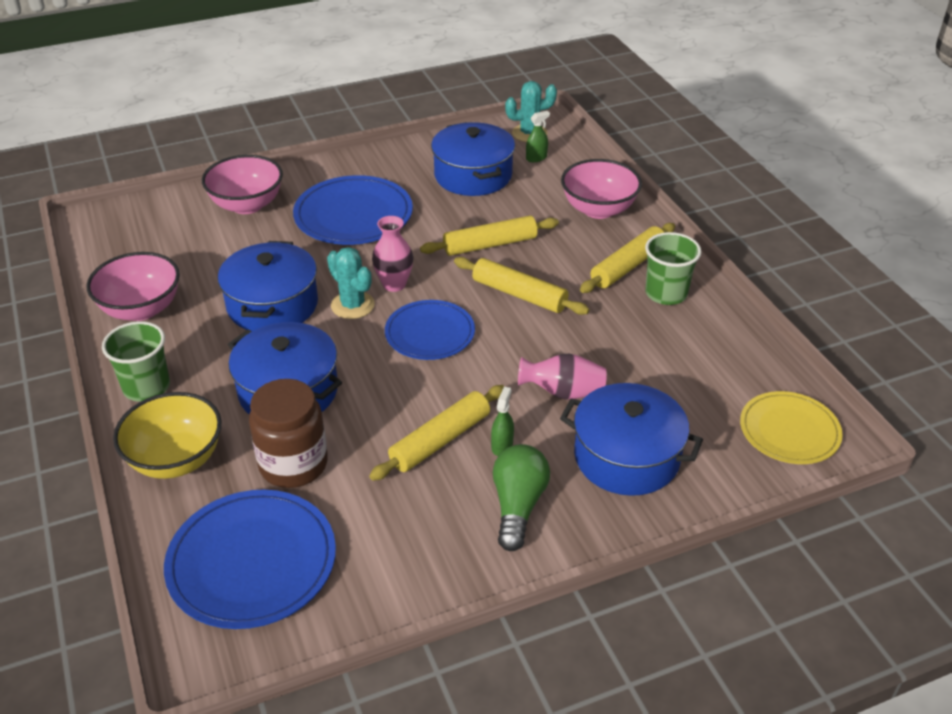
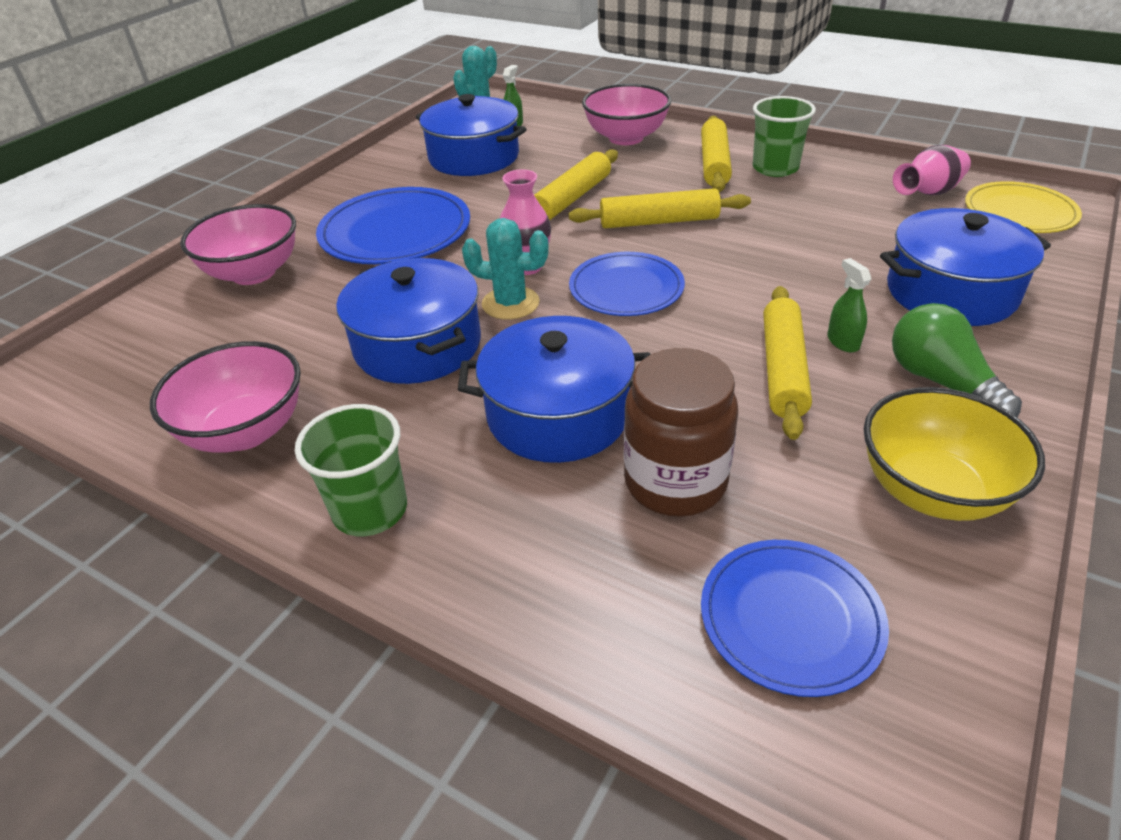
camera: 35 degrees left, 0 degrees up
(176, 459) = (526, 567): yellow bowl -> yellow bowl (932, 490)
(252, 562) = (791, 618): blue plate -> blue plate, size x0.66
(563, 392) = (819, 273): pink vase -> pink vase (928, 193)

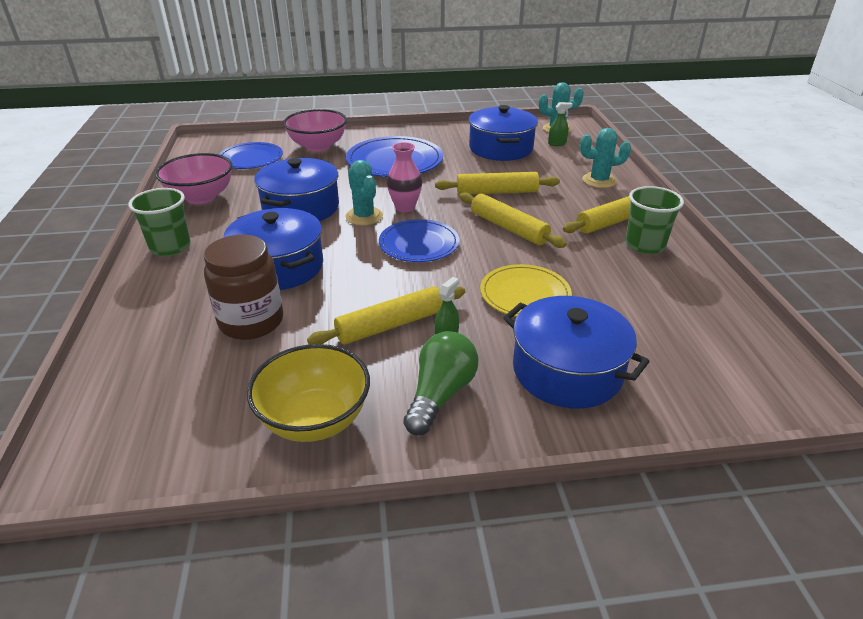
camera: 50 degrees right, 5 degrees down
(626, 138) = (599, 181): pink bowl -> turquoise cactus
(791, 618) = (167, 394): blue plate -> blue plate (251, 158)
(928, 193) = (711, 321): pink vase -> none
(1019, 212) = (751, 377): yellow plate -> yellow plate (525, 294)

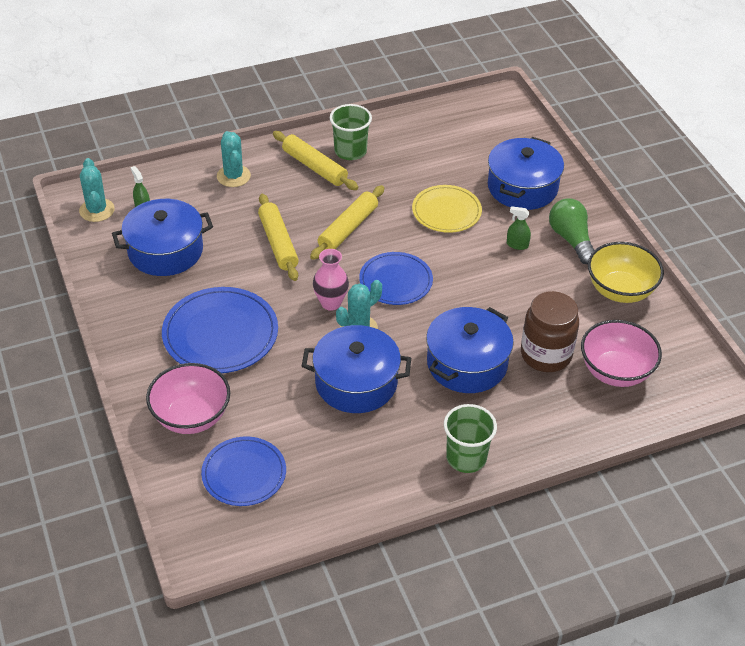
camera: 105 degrees left, 10 degrees up
(201, 197) = (359, 479): pink bowl -> pink bowl (615, 371)
(390, 325) = (514, 276): yellow rolling pin -> none
(440, 394) = (571, 239): green light bulb -> green light bulb turned 60 degrees clockwise

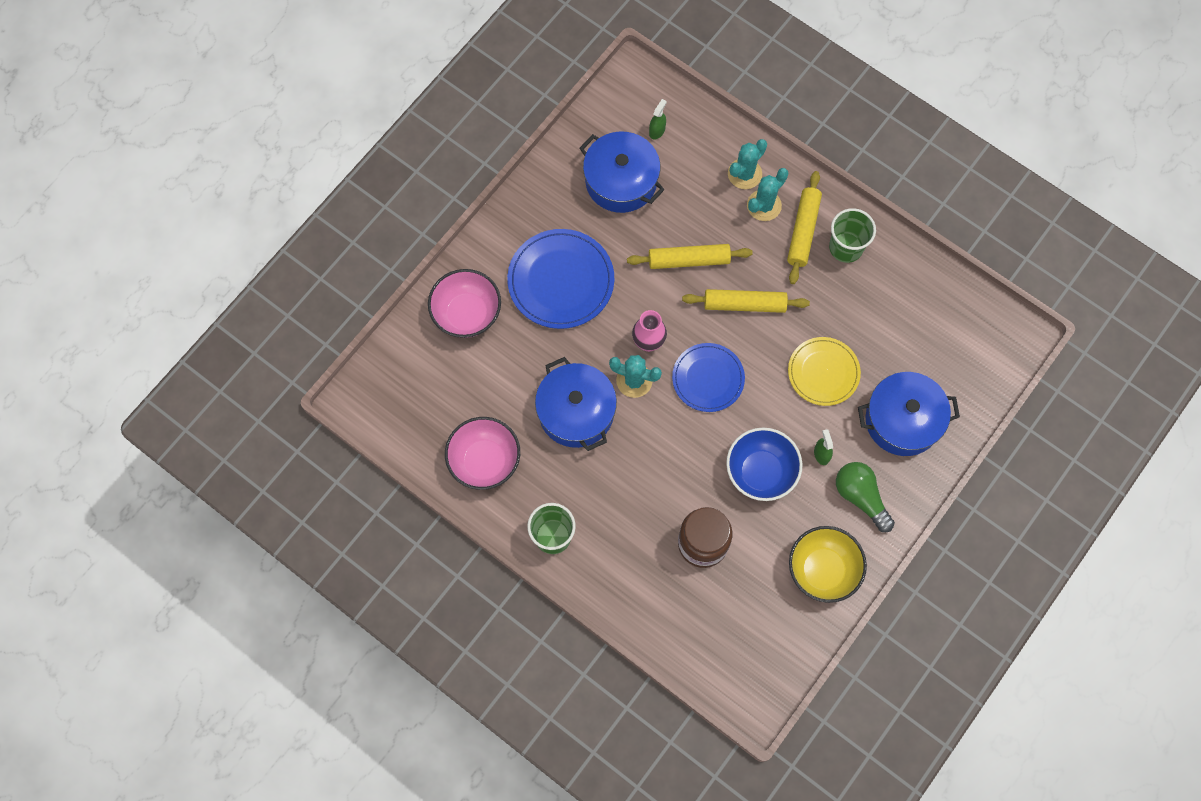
camera: 60 degrees right, 25 degrees up
(97, 210) = (630, 99): turquoise cactus -> turquoise cactus (764, 205)
(244, 473) = (439, 384): blue plate -> none
(278, 243) = (689, 260): yellow rolling pin -> yellow rolling pin turned 45 degrees clockwise
(467, 363) = (651, 485): blue pot -> none
(506, 288) = (761, 472): none -> blue bowl
(571, 239) = (861, 497): green light bulb -> green light bulb turned 75 degrees counterclockwise
(615, 371) = (720, 610): pink bowl -> pink bowl (484, 461)

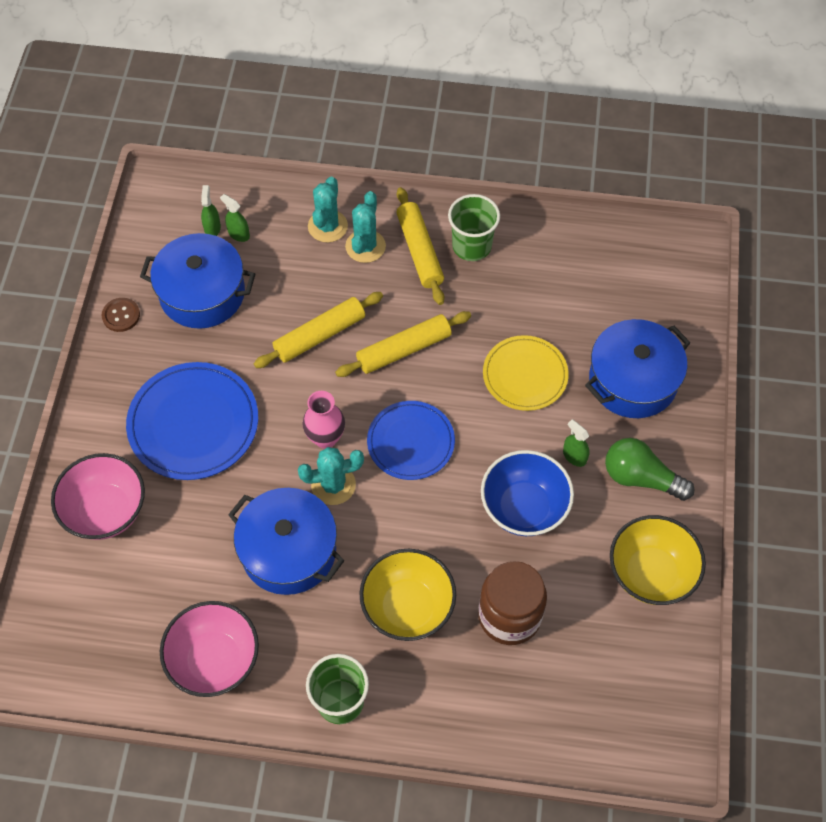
camera: 30 degrees left, 10 degrees down
(553, 168) = (121, 315): none -> brown button
(635, 498) = (408, 607): none -> yellow bowl
(674, 146) = (238, 234): none -> green spray bottle

